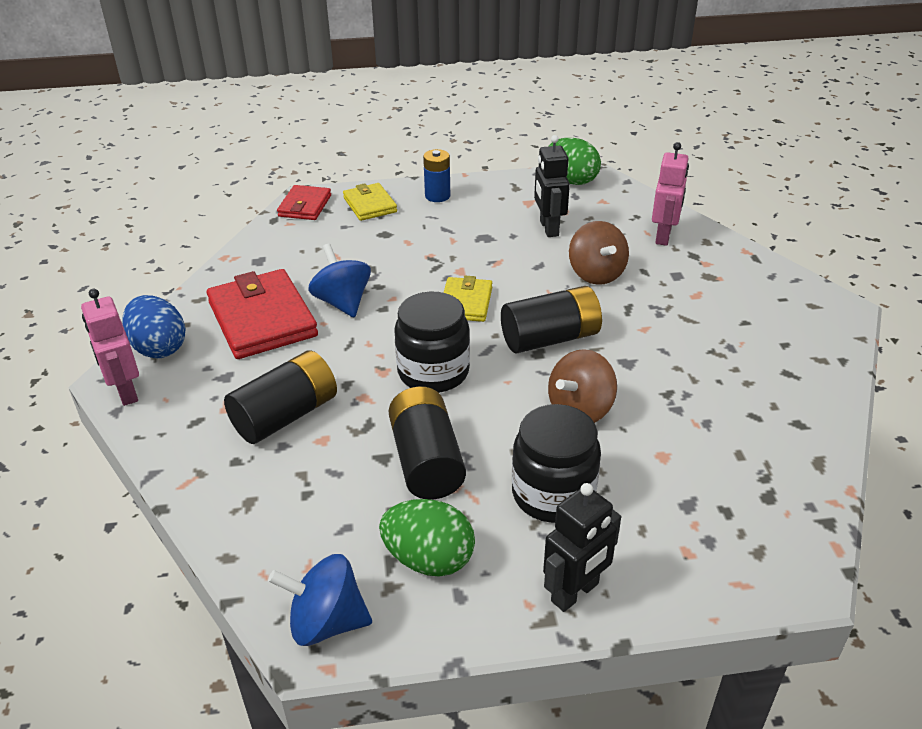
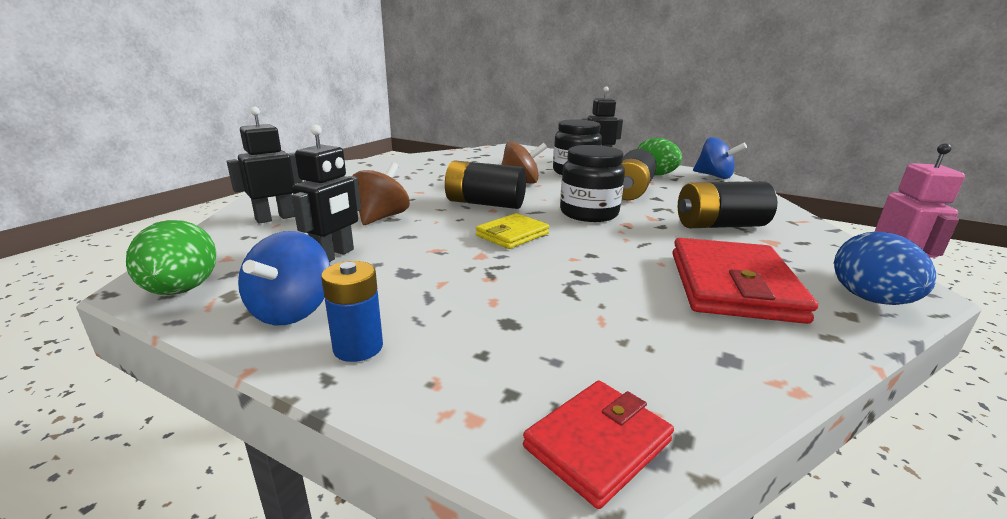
camera: 145 degrees left, 15 degrees down
(342, 302) = (630, 271): blue spinning top -> blue spinning top (292, 311)
(370, 205) = (475, 382): yellow wallet -> none
(663, 236) = (275, 218): pink robot -> black robot

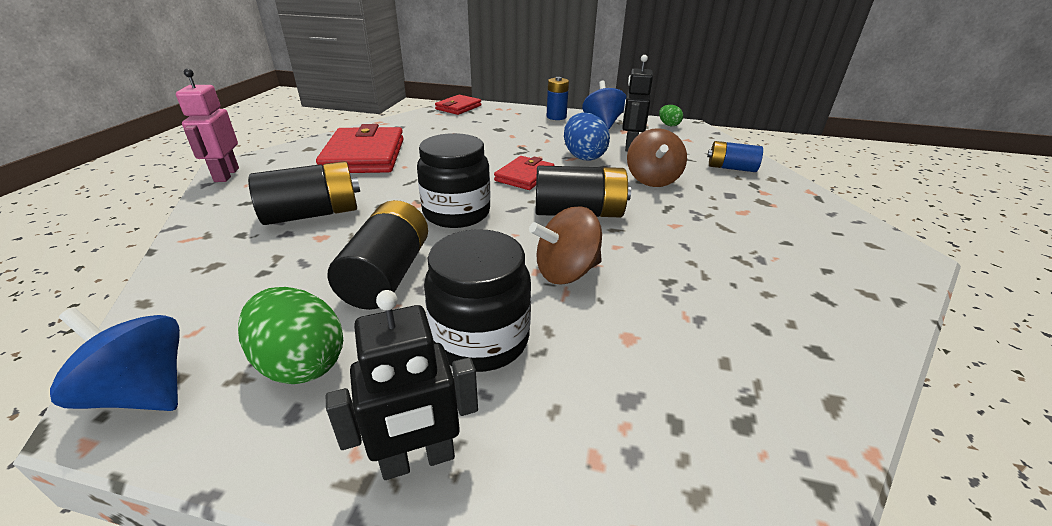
camera: 165 degrees right, 10 degrees up
(182, 290) = (668, 125): green egg -> green egg, size x0.54
(275, 218) = (731, 168): black robot -> blue battery
(512, 235) = (524, 176): yellow wallet -> red wallet
(870, 299) = (279, 157): blue egg -> blue egg (583, 156)

